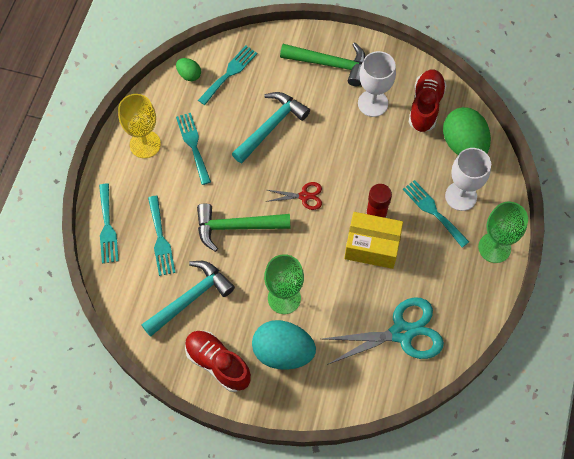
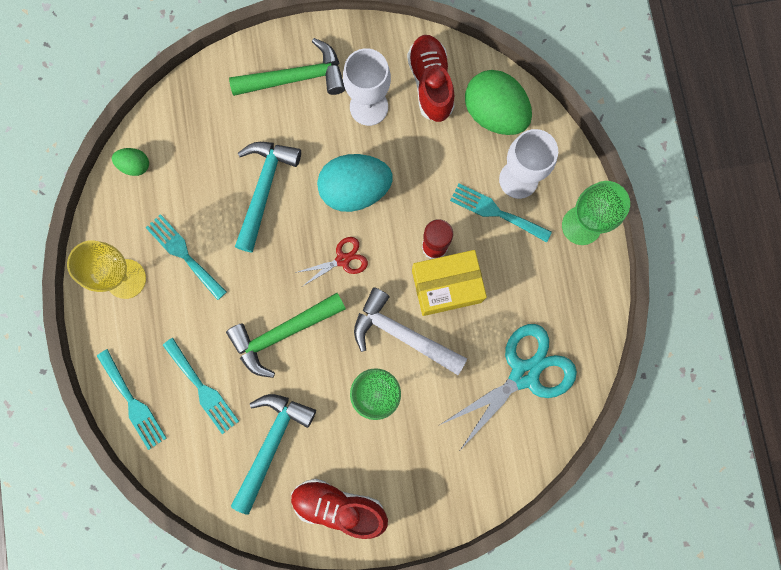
camera: 25 degrees left, 15 degrees up
(229, 73) = (182, 142): turquoise fork -> none
(283, 352) = (405, 458): turquoise egg -> turquoise egg (355, 190)
(323, 265) = (402, 334): none -> white hammer

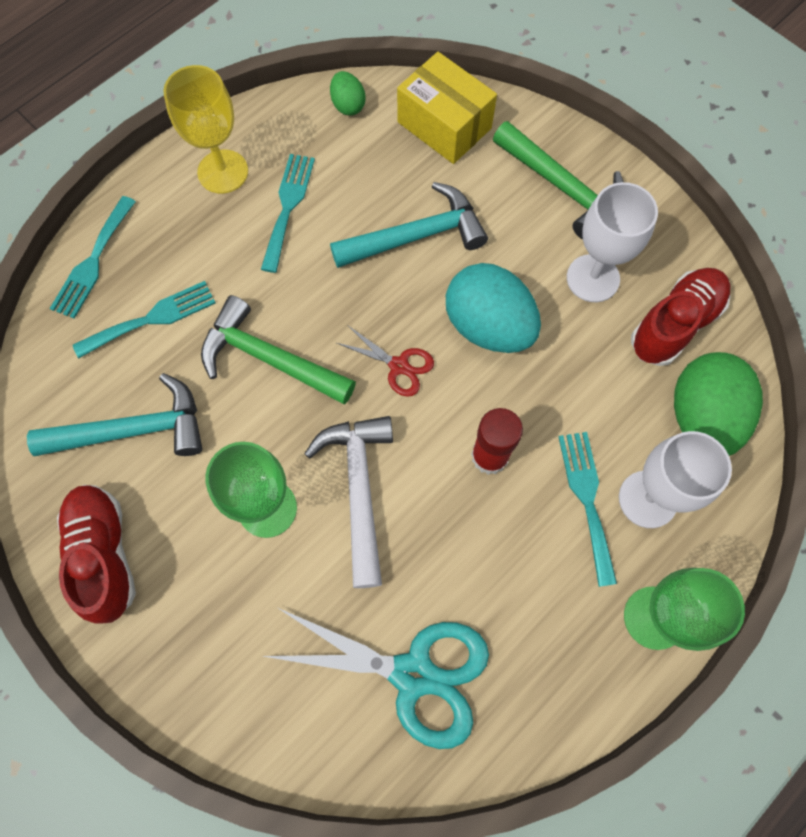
camera: 55 degrees right, 10 degrees down
(202, 389) = (152, 319): turquoise fork -> turquoise fork turned 135 degrees counterclockwise
(446, 286) = (453, 502): yellow box -> yellow box (444, 125)

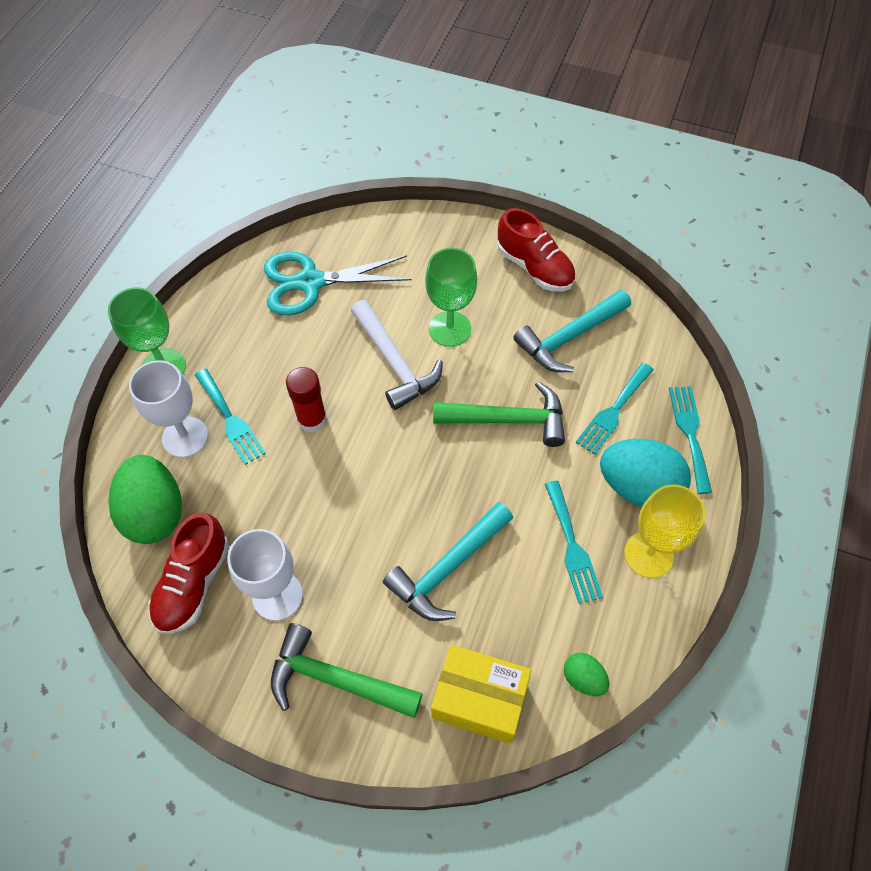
camera: 155 degrees right, 10 degrees down
(399, 366) = (408, 454): red scissors -> none
(488, 326) = (352, 514): turquoise egg -> turquoise egg (638, 487)

